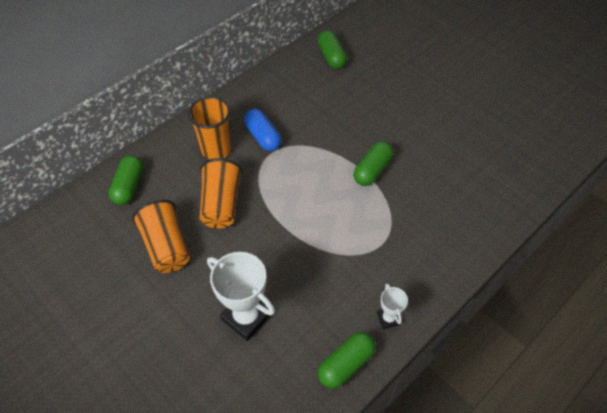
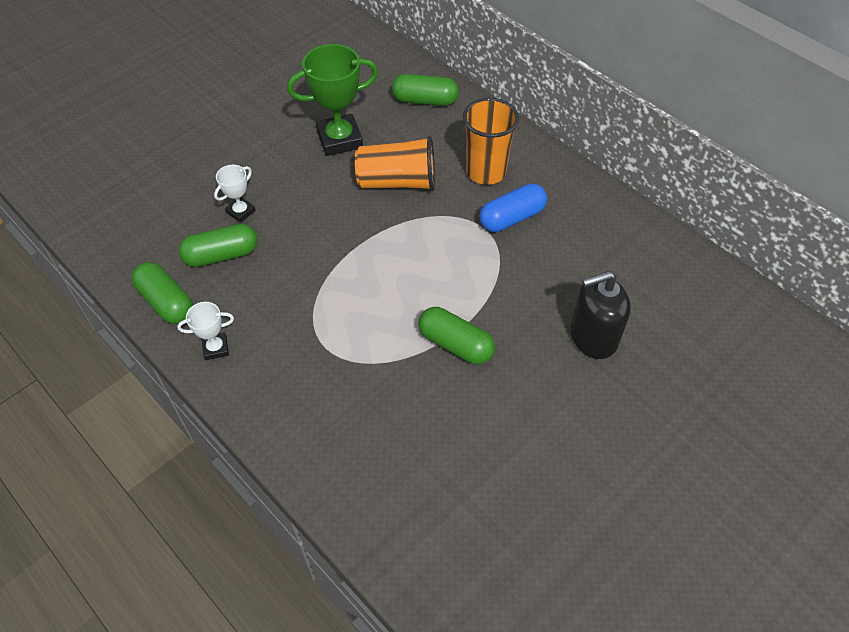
camera: 90 degrees right, 0 degrees up
(166, 246) = (340, 139): orange cup -> green trophy
(246, 317) = (241, 211): white trophy -> white trophy, size x0.51
(331, 57) = (696, 300): green capsule -> green capsule (221, 255)
(361, 104) = (593, 337): none -> black soap dispenser

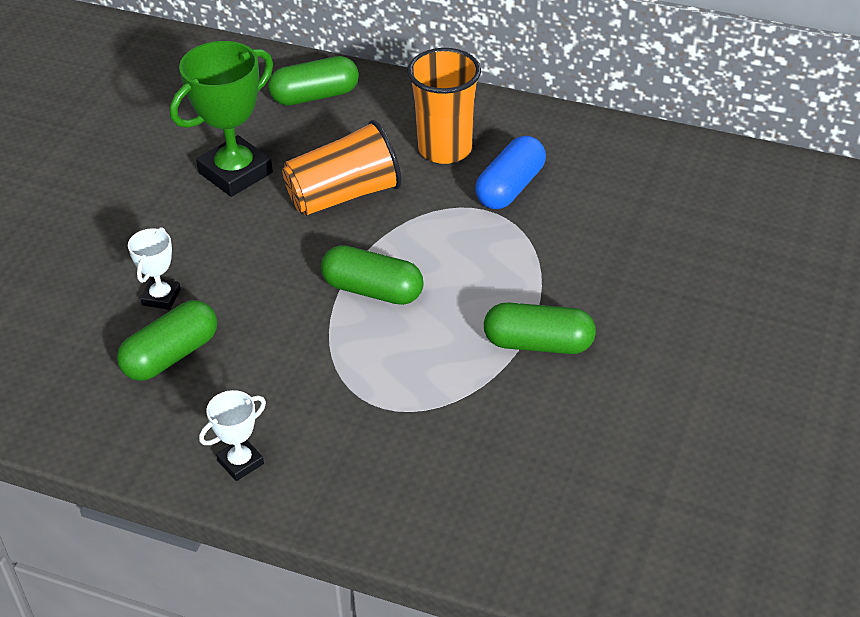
camera: 25 degrees left, 10 degrees down
(166, 302) = (134, 436): green capsule -> green capsule (372, 290)
(593, 337) = (687, 277): black soap dispenser -> none

